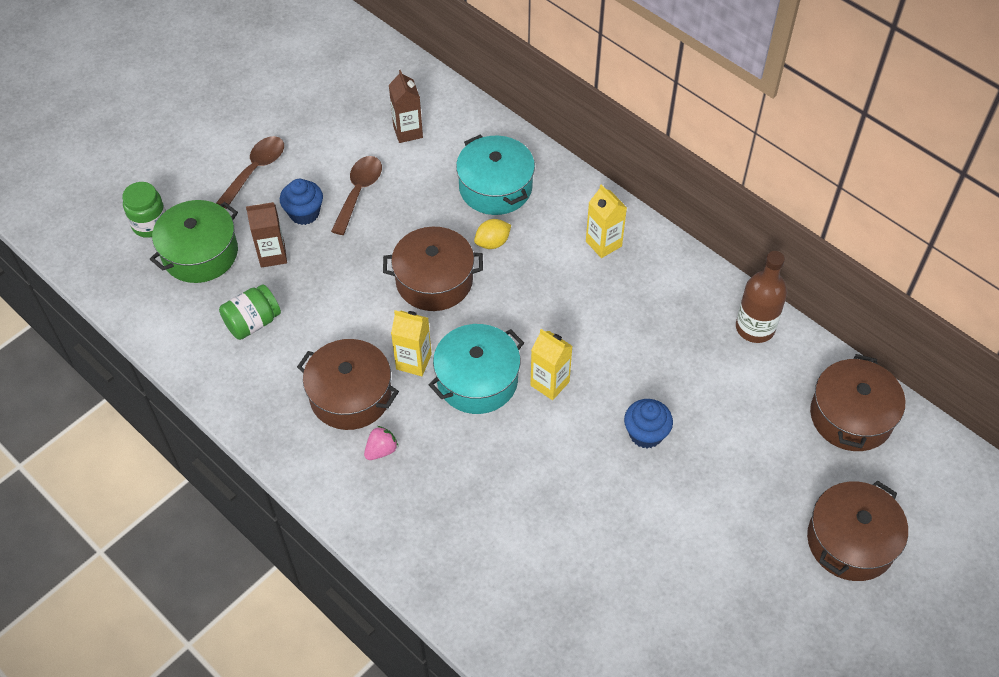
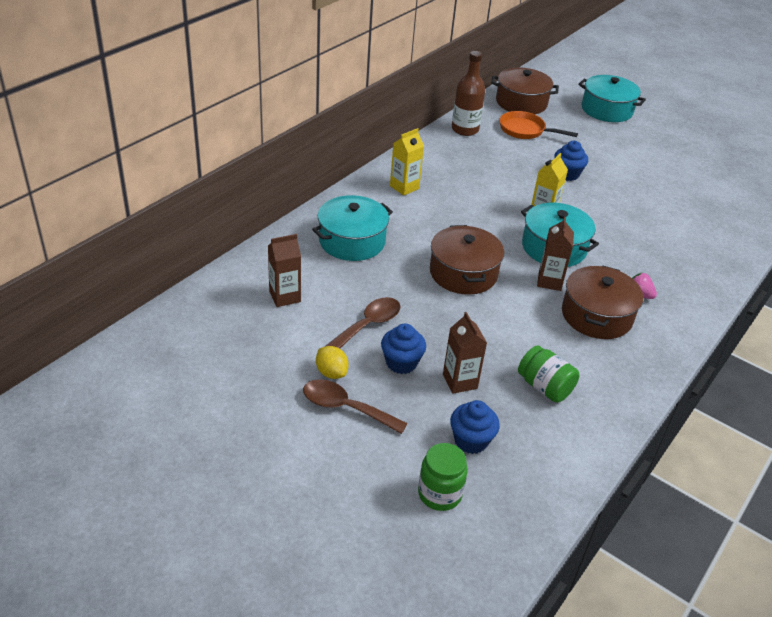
camera: 100 degrees left, 15 degrees down
(200, 253) = (471, 440): green pot -> blue cupcake
(359, 192) = (368, 325): brown spoon -> brown spoon turned 120 degrees clockwise
(413, 361) = (549, 281): yellow carton -> brown carton
(492, 243) = (414, 242): yellow lemon -> yellow lemon (331, 373)
(764, 404) = (525, 130): none -> orange pan
(850, 541) = (606, 110): brown pot -> turquoise pot

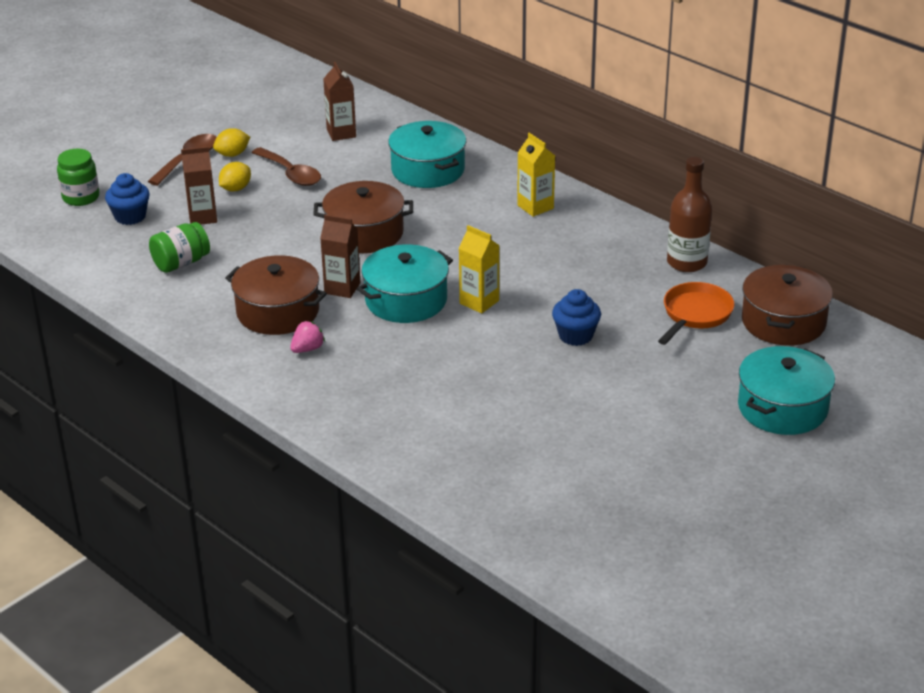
camera: 100 degrees right, 5 degrees down
(401, 363) = (236, 189): blue cupcake -> yellow lemon

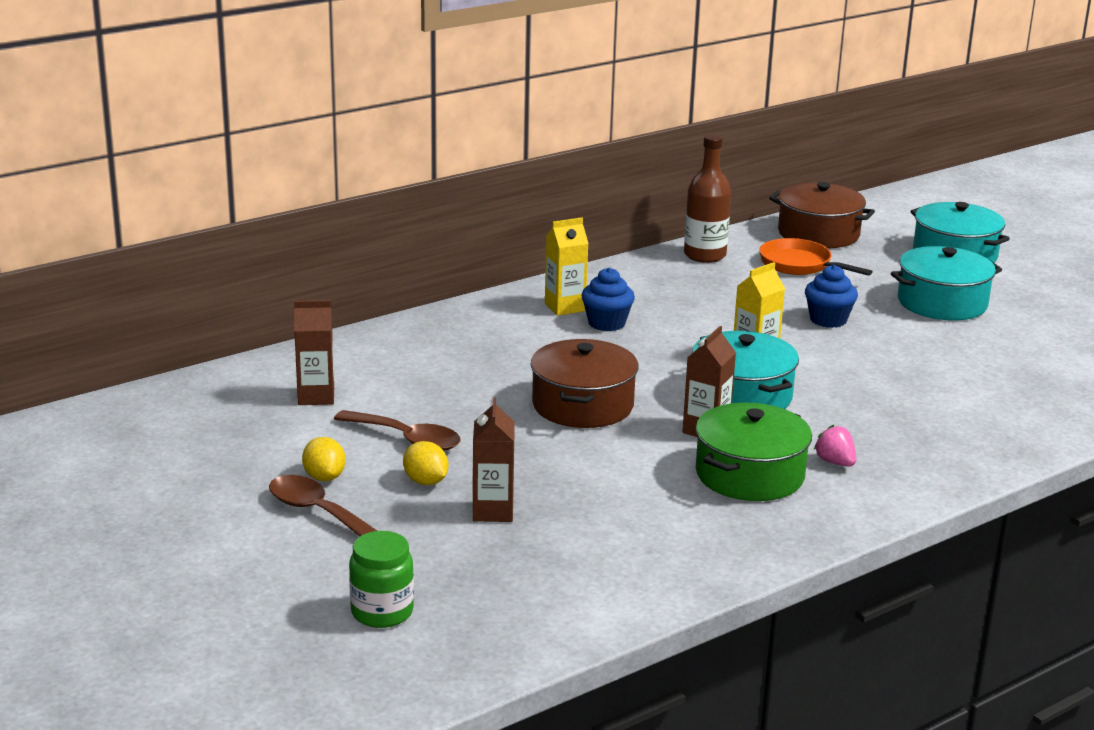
camera: 80 degrees left, 10 degrees down
(130, 216) = (464, 570): blue cupcake -> blue cupcake (606, 323)
(181, 263) = (611, 535): green jar -> none
(278, 312) = (749, 474): brown pot -> green pot
(291, 174) = (407, 439): brown spoon -> brown spoon turned 60 degrees clockwise
(428, 170) = (448, 353): turquoise pot -> turquoise pot (942, 303)

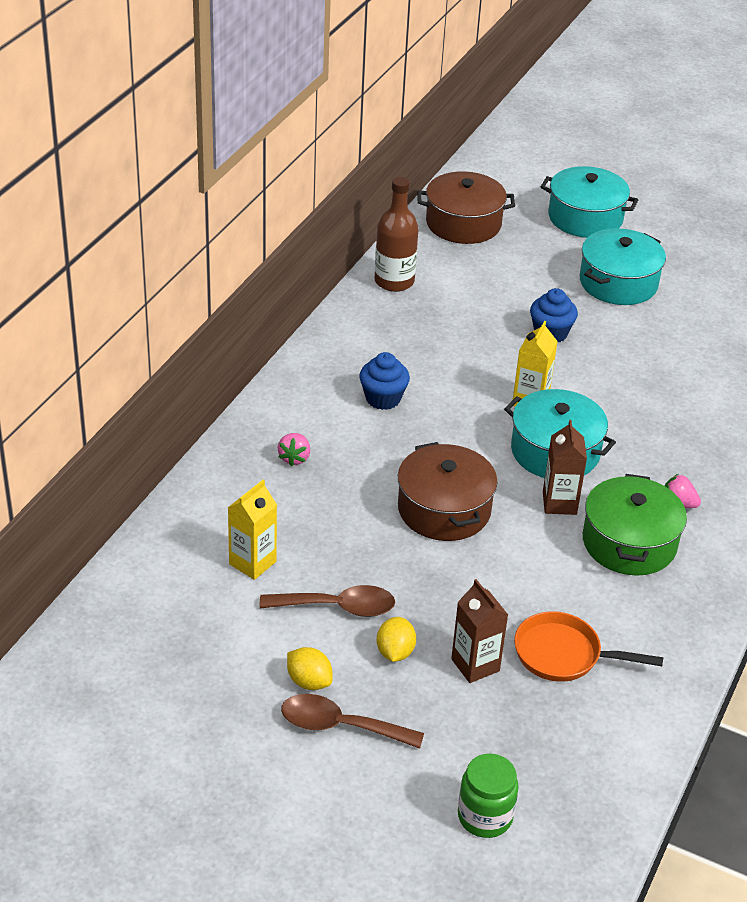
camera: 30 degrees left, 15 degrees up
(316, 396) = (216, 584): brown carton -> none
(425, 481) = (395, 652): yellow lemon -> yellow lemon turned 75 degrees clockwise
(478, 340) = (294, 458): none -> pink strawberry
(565, 307) = (332, 389): yellow carton -> yellow carton (252, 563)
(799, 265) = (478, 270): orange pan -> orange pan (563, 654)

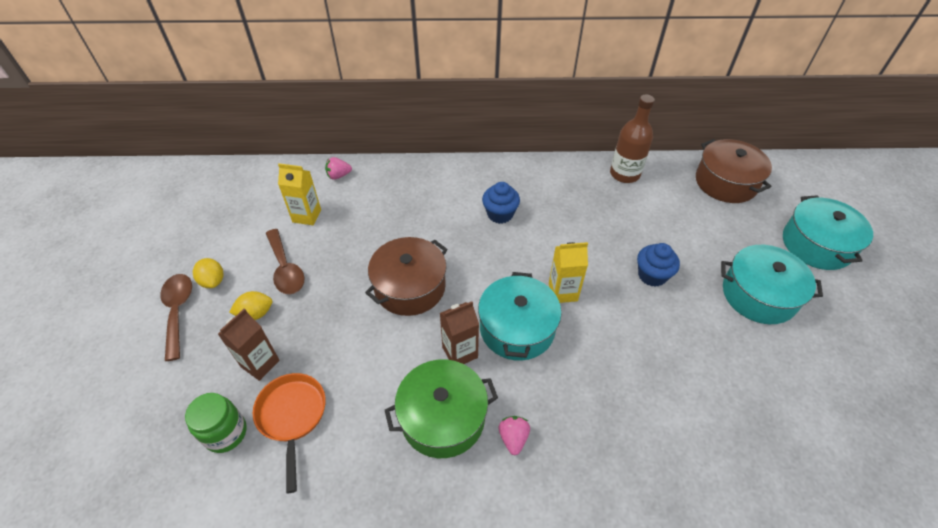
camera: 65 degrees right, 10 degrees up
(294, 458) = (412, 197): pink strawberry -> pink strawberry (338, 175)
(309, 681) = (213, 281): yellow lemon -> yellow lemon turned 45 degrees counterclockwise
(485, 816) = (110, 425): green jar -> green jar (226, 433)

